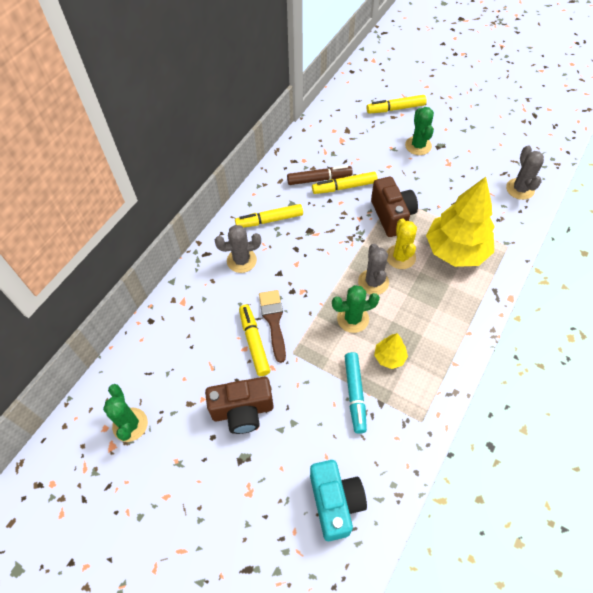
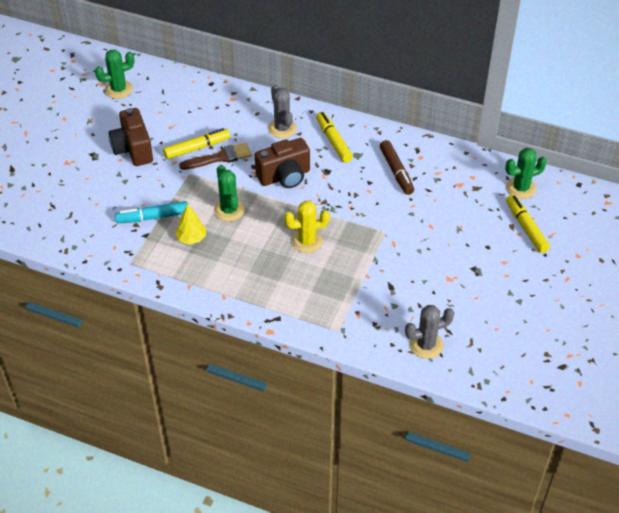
camera: 80 degrees right, 10 degrees down
(335, 502) = (59, 212): turquoise camera -> none
(344, 187) = (390, 192): yellow marker -> none
(373, 282) = (272, 222): grey cactus -> none
(392, 216) = (359, 232): brown camera -> brown camera (284, 177)
(418, 146) = (470, 250): green cactus -> green cactus (520, 188)
(456, 250) = (323, 286): yellow tree -> none

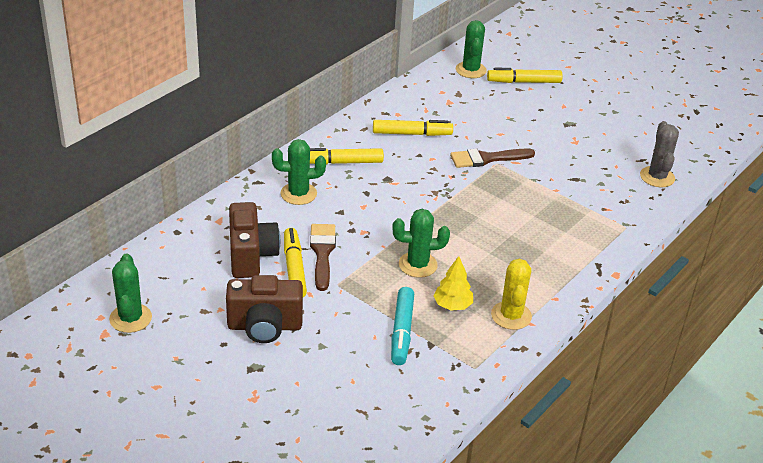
camera: 75 degrees left, 10 degrees down
(282, 128) = (298, 194): grey cactus -> green cactus
(284, 177) = (381, 210): brown camera -> brown camera (251, 256)
(307, 241) = (491, 218): yellow cactus -> yellow cactus (511, 316)
(387, 224) = (487, 158): none -> brown brush
(396, 172) = (412, 134): brown marker -> yellow marker

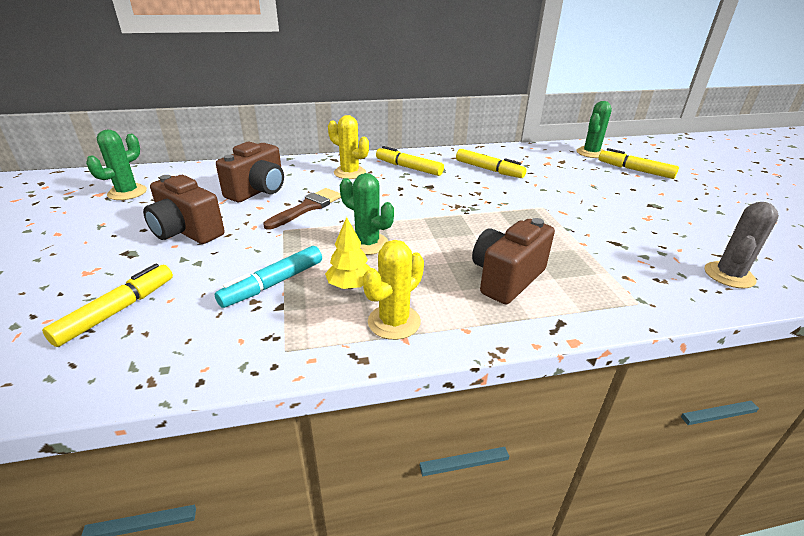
camera: 40 degrees right, 5 degrees down
(294, 268) = (272, 208): yellow marker -> yellow marker (117, 311)
(298, 194) = (349, 173): green cactus -> yellow cactus
(487, 158) = (536, 201): brown brush -> none
(539, 247) = (506, 278): none -> brown camera

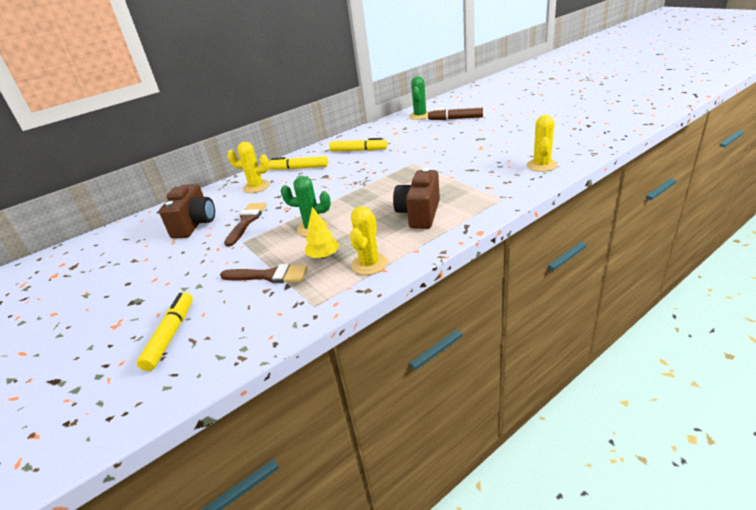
camera: 20 degrees left, 0 degrees up
(127, 192) = (80, 265): green cactus -> none
(186, 232) = (167, 271): brown camera -> none
(273, 284) = (269, 276): turquoise marker -> brown brush
(635, 170) = (455, 119): yellow marker -> brown marker
(729, 275) = (541, 165): grey cactus -> yellow cactus

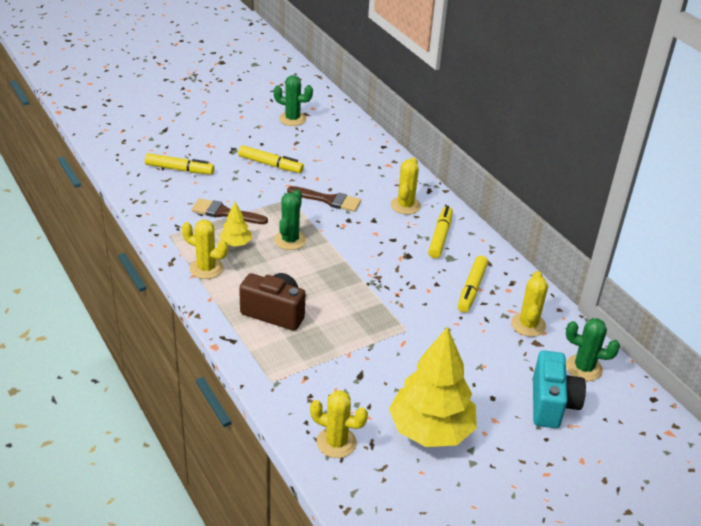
camera: 90 degrees right, 5 degrees up
(80, 273) = (292, 119): none -> green cactus
(176, 267) = (270, 165): none -> yellow marker
(195, 224) = (341, 170): brown camera -> none
(269, 276) = (225, 213): brown brush -> brown brush turned 90 degrees clockwise
(388, 132) = (528, 325): none -> yellow cactus
(455, 119) = (552, 404): brown marker -> turquoise camera
(503, 142) = (431, 430): none -> yellow tree

